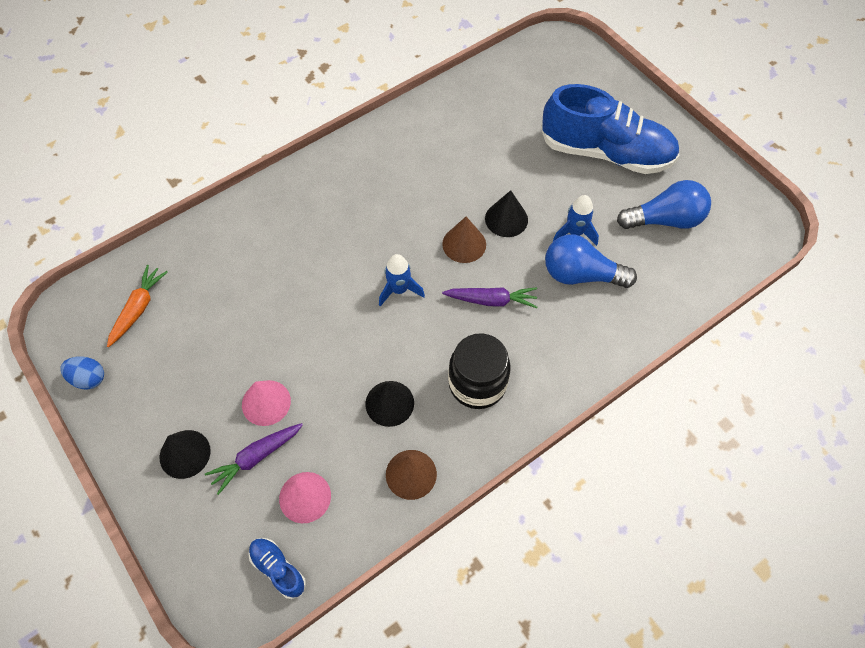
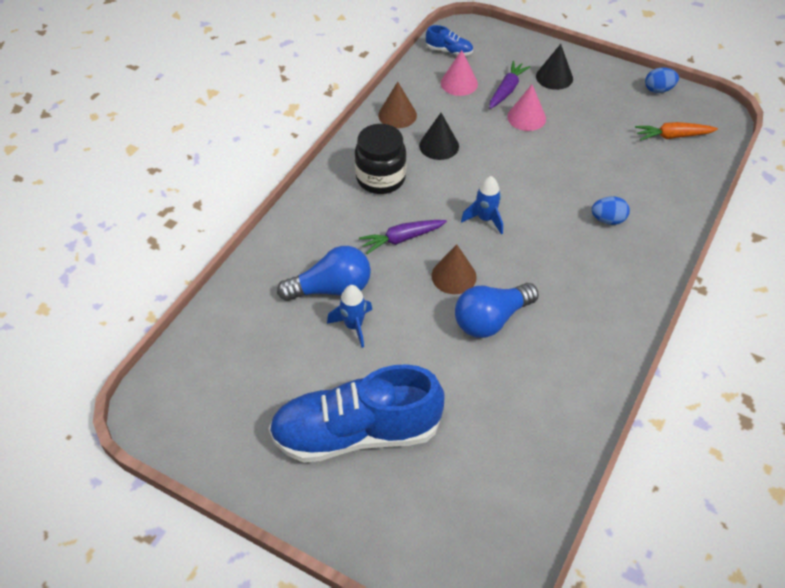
camera: 155 degrees right, 10 degrees down
(138, 309) = (673, 136): orange carrot -> orange carrot turned 90 degrees clockwise
(287, 243) = (608, 220): none -> blue egg
(506, 219) = (427, 314): black cone -> none
(664, 220) = (265, 375): blue light bulb -> blue light bulb (491, 319)

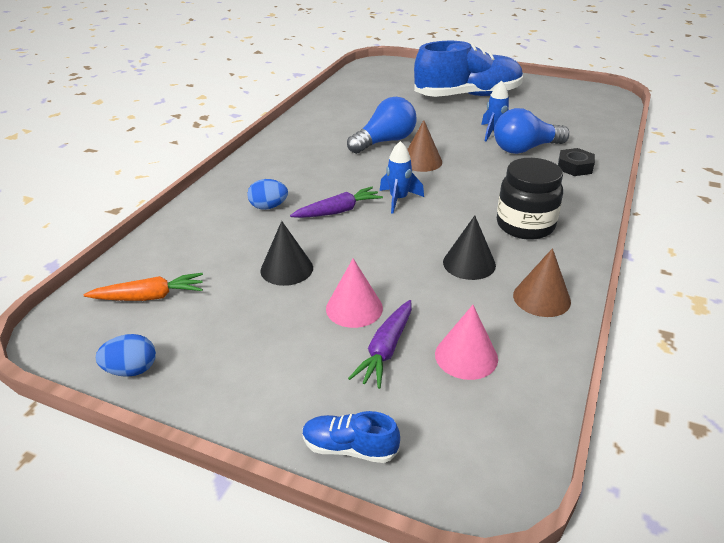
camera: 175 degrees right, 15 degrees down
(294, 252) = (574, 167): none -> black nut
(402, 239) = (478, 181): purple carrot -> purple carrot (338, 211)
(449, 51) = (502, 424): blue shoe -> blue shoe (349, 448)
(554, 77) = (305, 381): black cone -> black cone (286, 269)

